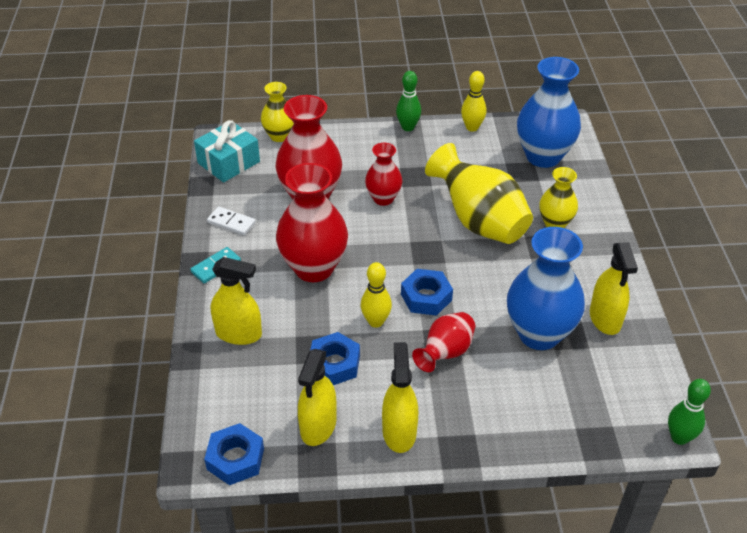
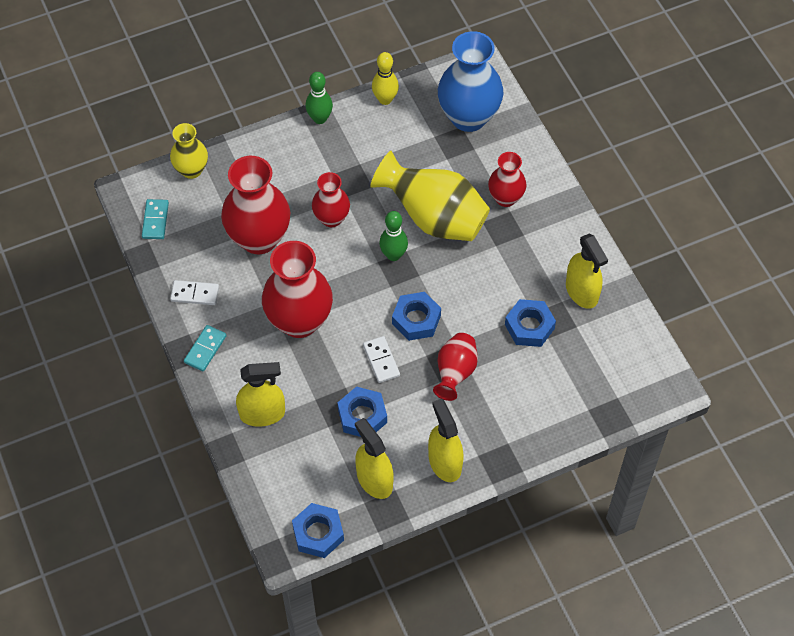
camera: 20 degrees left, 15 degrees up
(229, 162) = (155, 220): turquoise gift -> turquoise domino
(318, 426) = (374, 480): yellow spray bottle -> yellow spray bottle turned 150 degrees clockwise
(376, 321) = (381, 360): yellow bowling pin -> white domino
(539, 334) = (529, 326): blue vase -> blue nut
(555, 223) = (505, 198): yellow vase -> red vase
(679, 437) = (673, 390): green bowling pin -> green bowling pin (393, 255)

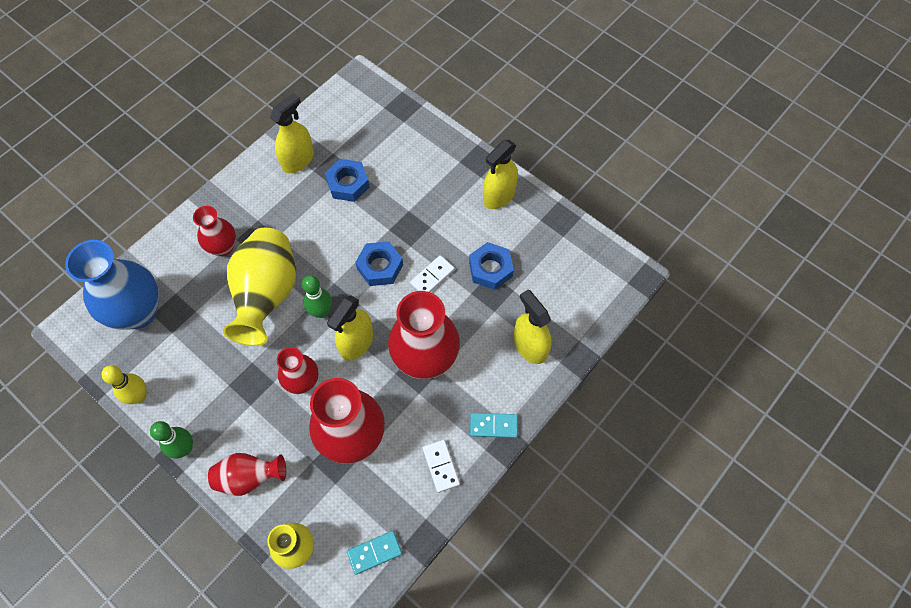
camera: 115 degrees left, 5 degrees up
(318, 533) = (607, 257): blue nut -> none
(374, 480) = (540, 237): yellow spray bottle -> yellow spray bottle (356, 342)
(455, 373) = (416, 219): red vase -> red vase (249, 477)

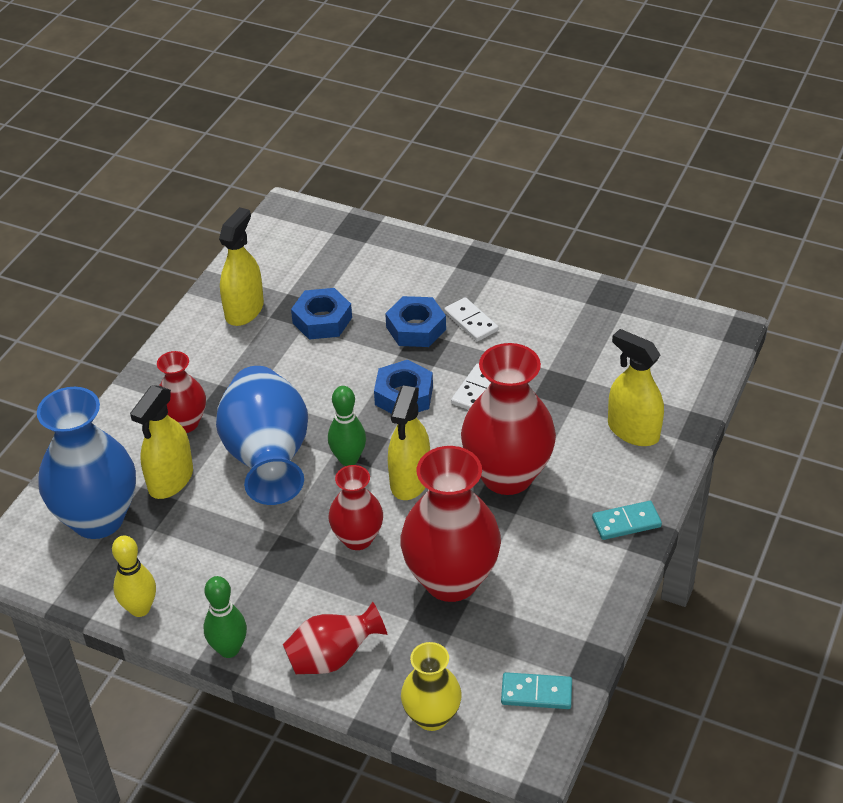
camera: 15 degrees left, 20 degrees down
(267, 295) = (268, 459): yellow vase -> blue vase
(374, 552) = (536, 693): turquoise domino -> turquoise domino turned 45 degrees clockwise
(441, 466) = (579, 580): white domino -> white domino (471, 321)
(490, 269) = (546, 365): blue nut -> blue nut (416, 328)
(499, 196) = (522, 290): yellow spray bottle -> yellow spray bottle (171, 480)

